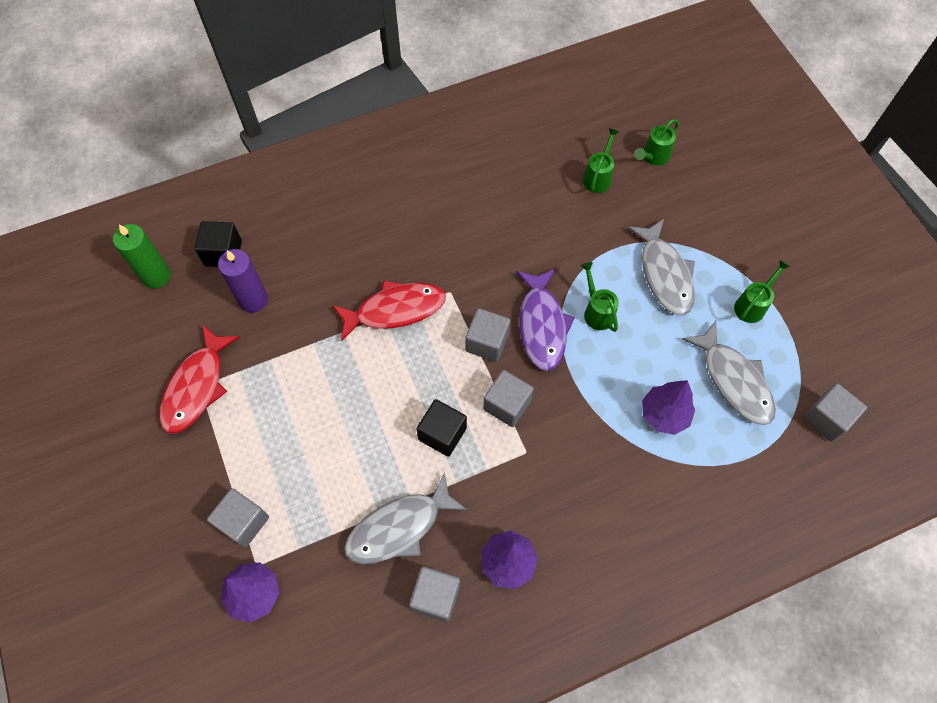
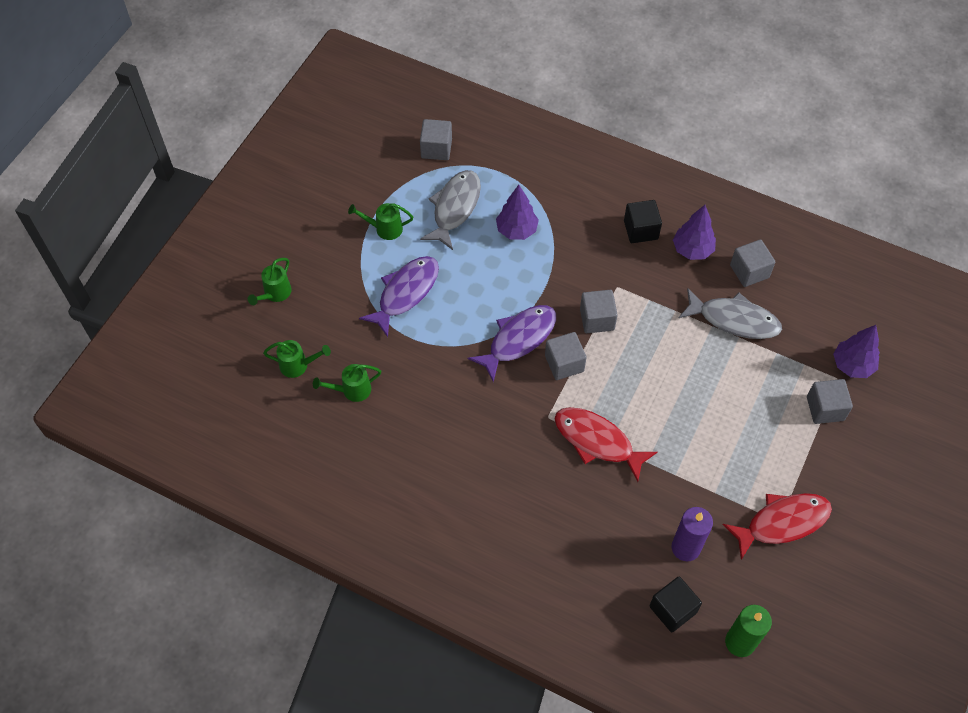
camera: 130 degrees left, 5 degrees down
(442, 433) = (654, 341): black cube -> black cube (640, 230)
(597, 311) = (475, 314): green watering can -> green watering can (275, 294)
(664, 274) = (405, 293): grey fish -> purple fish

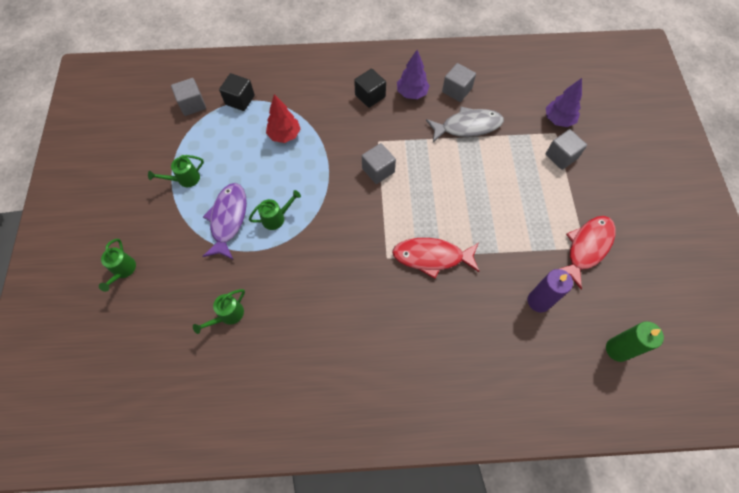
camera: 30 degrees left, 5 degrees up
(298, 365) = (173, 318): green watering can -> green watering can (276, 218)
(455, 208) = (230, 140): grey fish -> none
(516, 230) = (284, 135): purple tree -> red tree
(518, 339) = (332, 212): purple fish -> none
(564, 363) = (374, 213): grey cube -> none
(672, 609) = (559, 352): black cube -> black cube (240, 100)

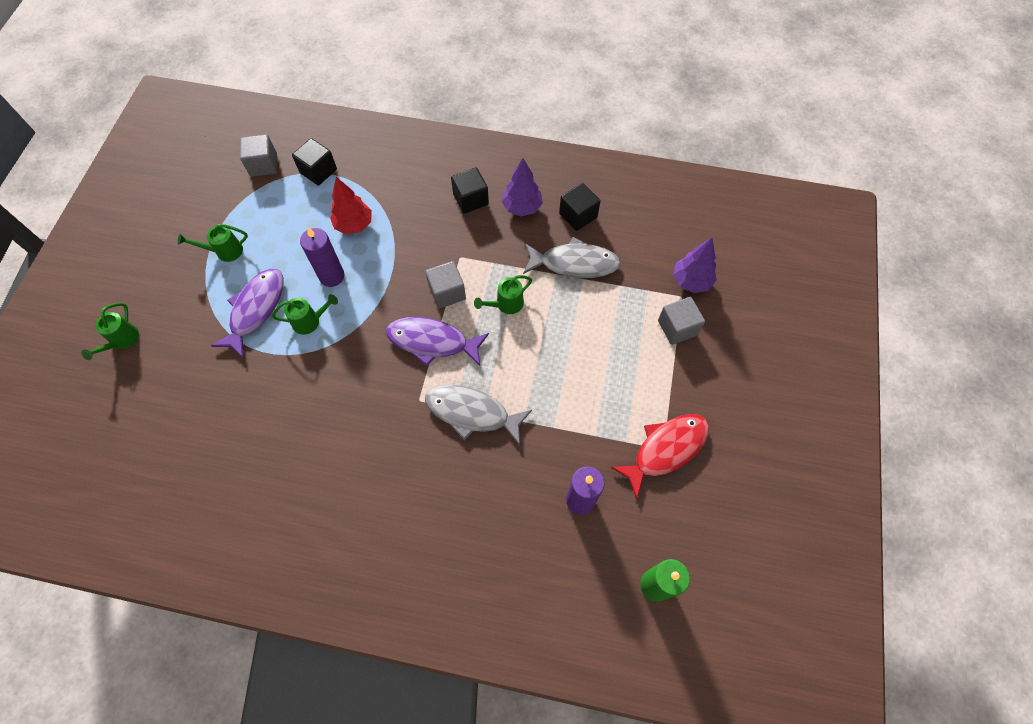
camera: 15 degrees right, 0 degrees up
(228, 315) = (216, 421): green watering can -> green watering can (506, 304)
(281, 179) = (332, 276): none -> purple candle
(380, 210) = (432, 342): none -> purple fish
(432, 257) = (472, 413): red fish -> grey fish
(456, 90) = (578, 215): grey cube -> black cube

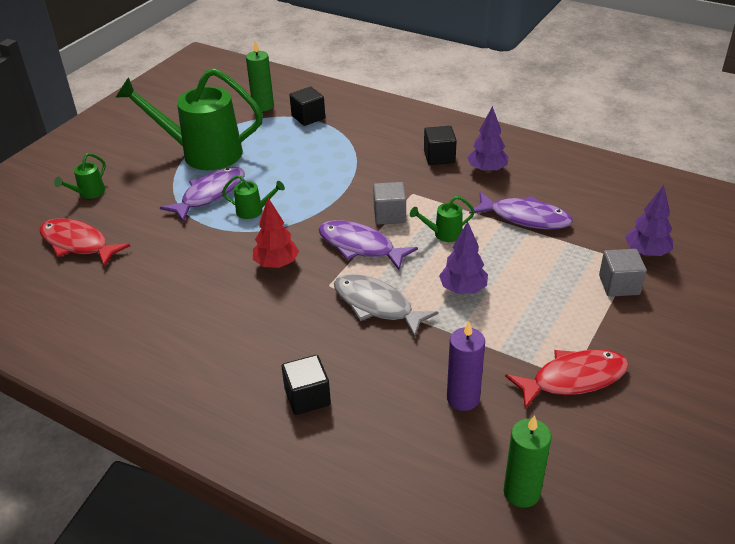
camera: 20 degrees right, 25 degrees down
(142, 415) = (78, 244): none -> red fish
(225, 251) = (203, 153): green watering can -> green watering can, size x2.40
(263, 165) = (263, 106): grey cube -> green candle
(332, 276) = (287, 185): purple candle -> none
(354, 225) = (323, 155): red tree -> red tree (276, 264)
(544, 371) = (463, 289): none -> purple tree
(574, 263) = (525, 218): grey fish -> purple fish
(578, 215) = (541, 185): black cube -> black cube (307, 397)

